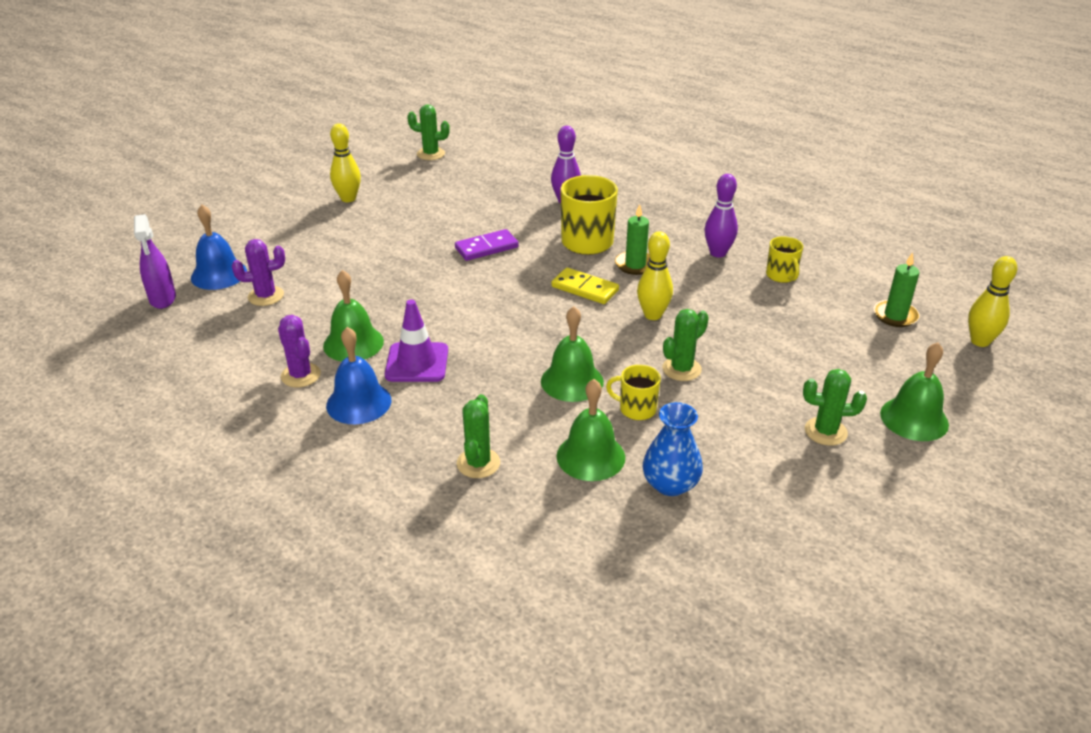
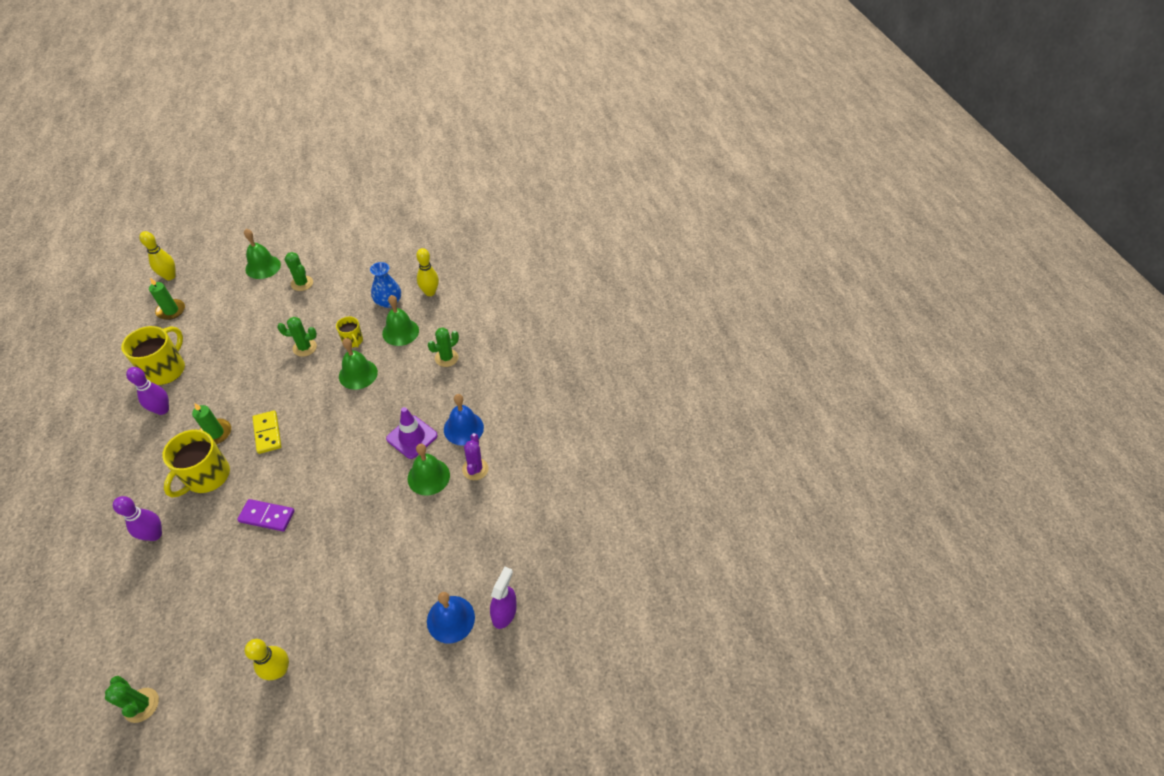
camera: 145 degrees left, 15 degrees up
(266, 296) = (440, 564): purple cactus -> none
(653, 315) = (266, 388): yellow bowling pin -> yellow bowling pin (430, 292)
(781, 276) = (166, 369): yellow mug -> yellow mug, size x1.79

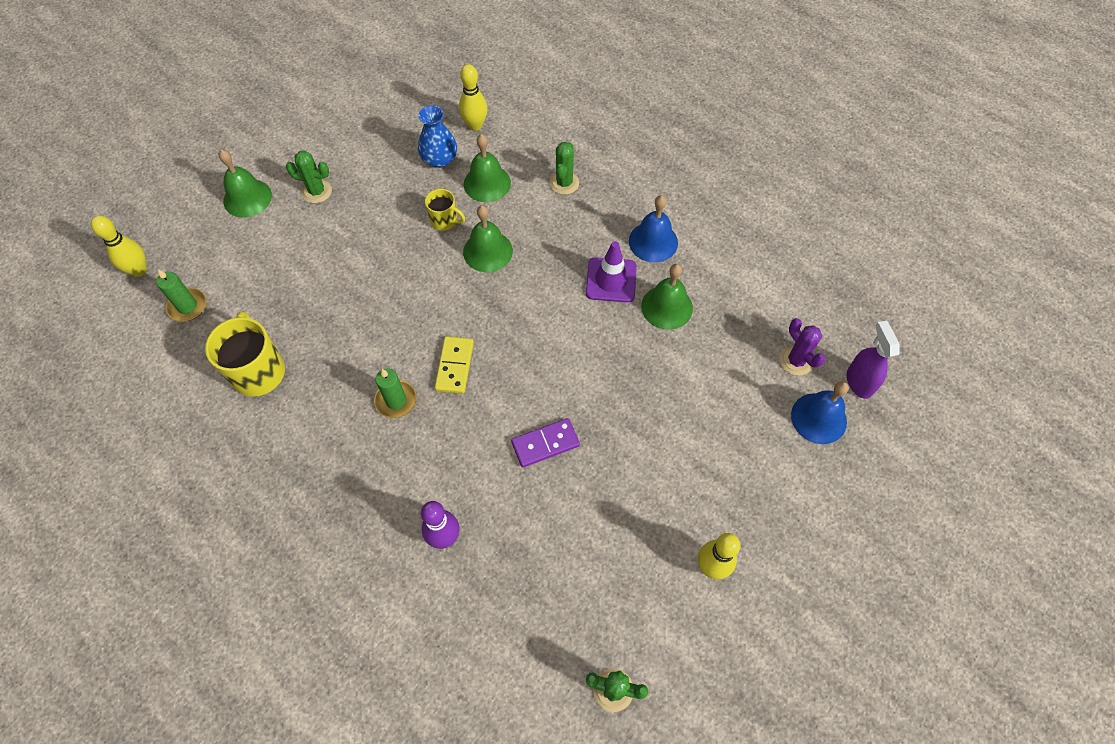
camera: 30 degrees left, 10 degrees up
(162, 410) = (305, 414): purple bowling pin -> none
(207, 476) = (436, 447): yellow mug -> none
(267, 433) = (454, 366): yellow domino -> yellow domino turned 60 degrees clockwise
(304, 347) = (398, 257): green cactus -> none
(475, 469) = (704, 273): purple cactus -> purple cactus (796, 361)

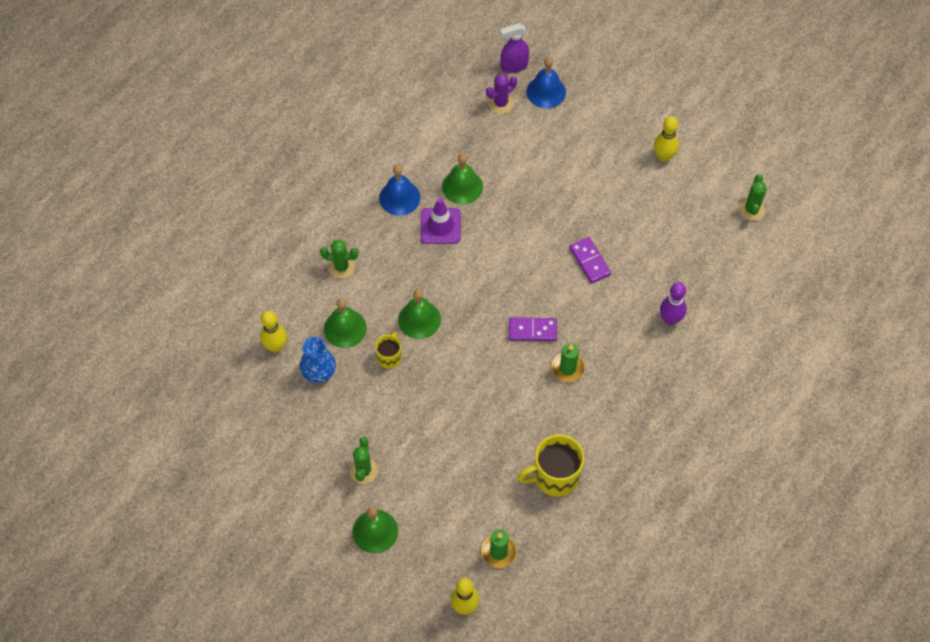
camera: 95 degrees left, 0 degrees up
(454, 366) = (532, 330): yellow domino -> purple domino

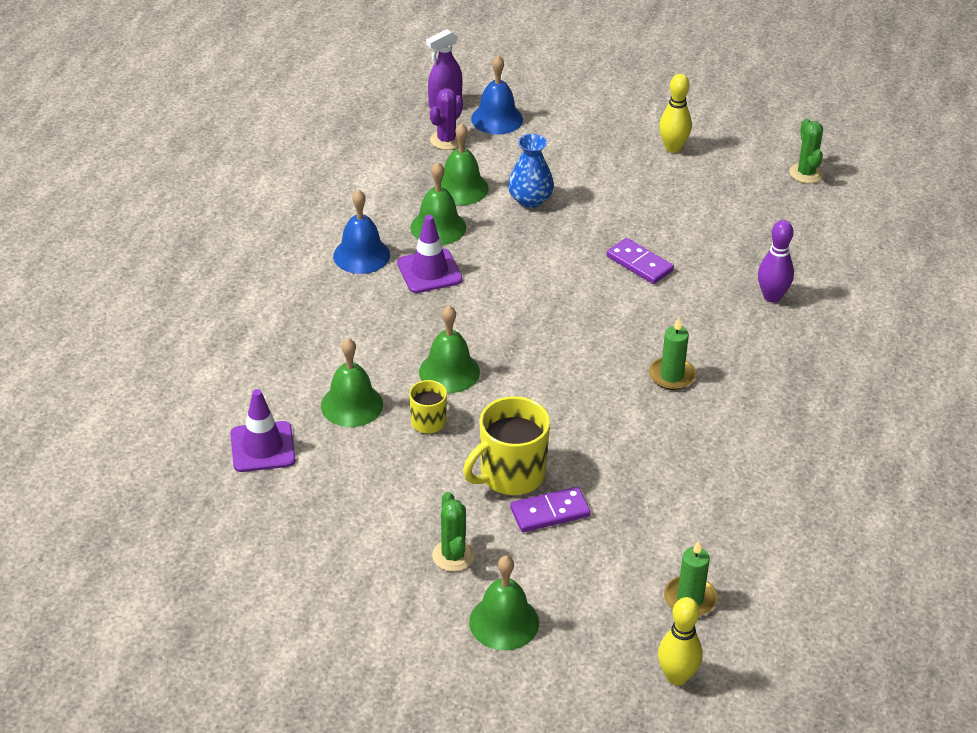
camera: 20 degrees left, 20 degrees down
(276, 346) = (262, 447): yellow bowling pin -> purple traffic cone
(319, 371) = (336, 460): blue vase -> blue vase (530, 200)
(341, 267) = (316, 342): green cactus -> none
(493, 153) = (461, 188): none -> green bell
(532, 330) = (605, 348): purple domino -> purple domino (550, 512)
(555, 476) = (719, 494): yellow mug -> yellow mug (510, 475)

